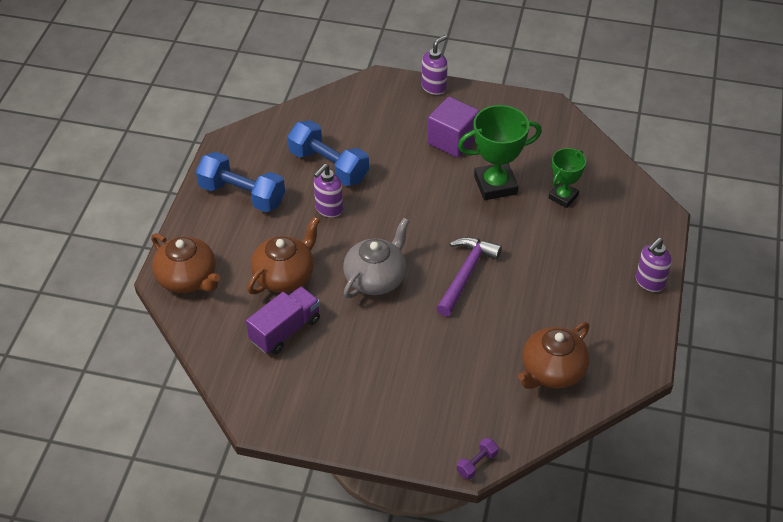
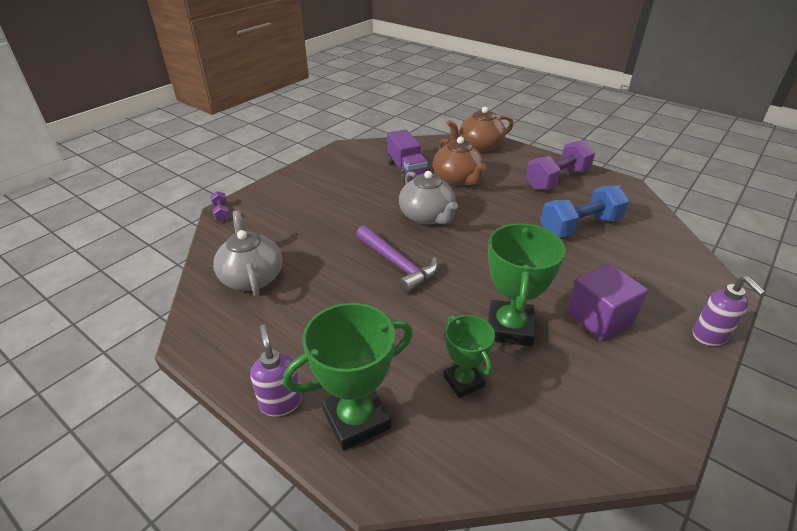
camera: 115 degrees right, 10 degrees down
(242, 195) = (557, 179): blue dumbbell -> purple dumbbell
(328, 209) = (522, 213): purple soap dispenser -> none
(552, 371) = (252, 277): brown teapot -> grey teapot
(631, 239) = (356, 419): none -> green trophy

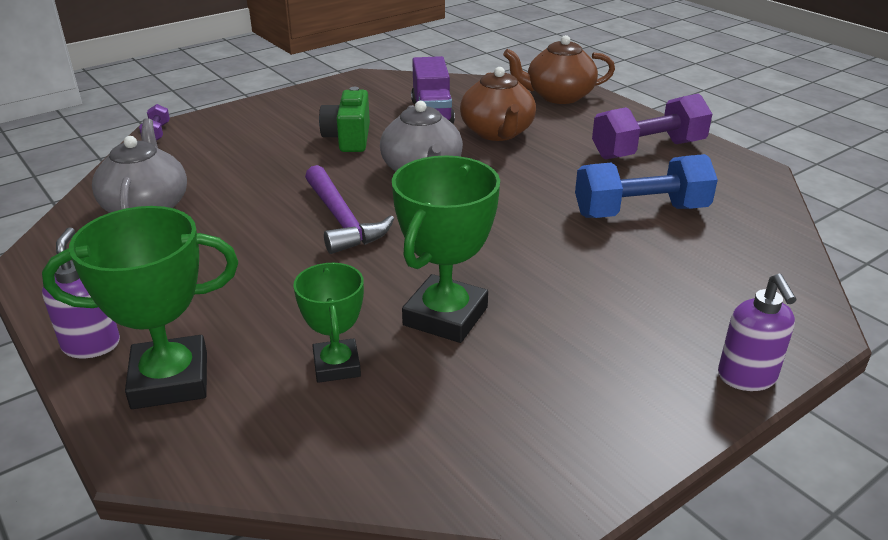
camera: 15 degrees right, 5 degrees down
(362, 197) = (348, 138): none -> green camera
(599, 318) = (586, 327): purple cube -> none

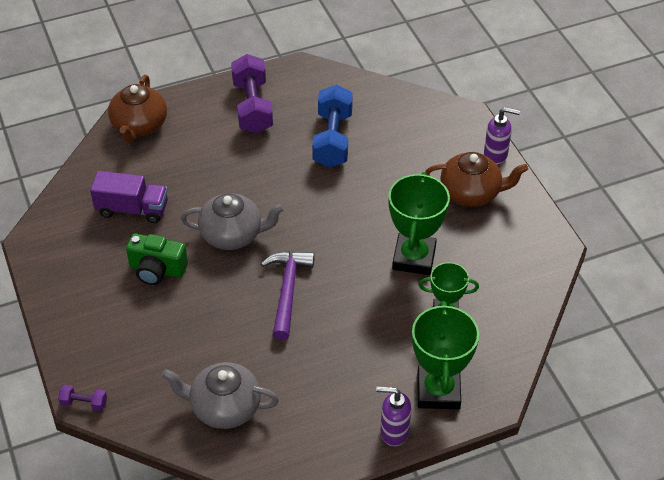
camera: 75 degrees left, 15 degrees up
(342, 220) = (287, 291): purple hammer -> purple hammer turned 75 degrees counterclockwise
(445, 316) = (414, 258): green trophy -> green trophy turned 60 degrees clockwise
(497, 132) = (188, 178): brown teapot -> brown teapot (471, 193)

